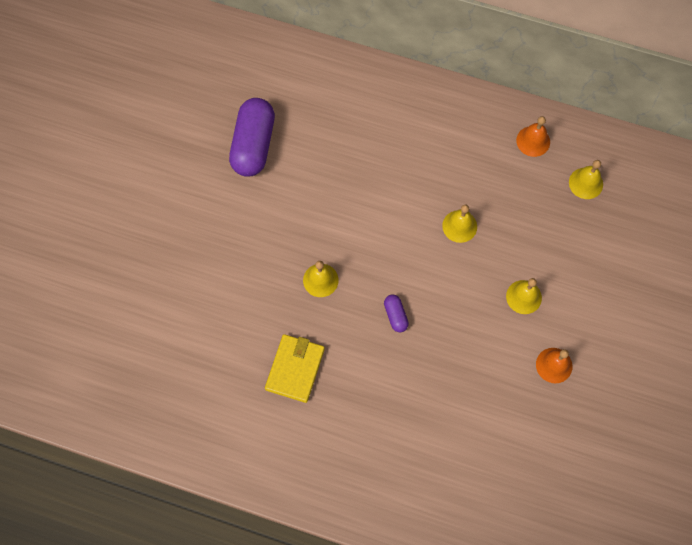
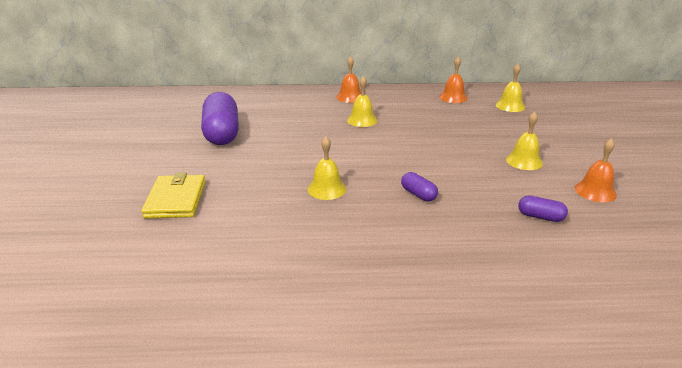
camera: 20 degrees left, 40 degrees down
(295, 369) = (335, 254): yellow wallet -> yellow wallet (176, 199)
(415, 102) = (350, 97): none -> orange bell
(459, 226) = (433, 139): yellow bell -> yellow bell (362, 120)
(480, 381) = (540, 217): none -> purple capsule

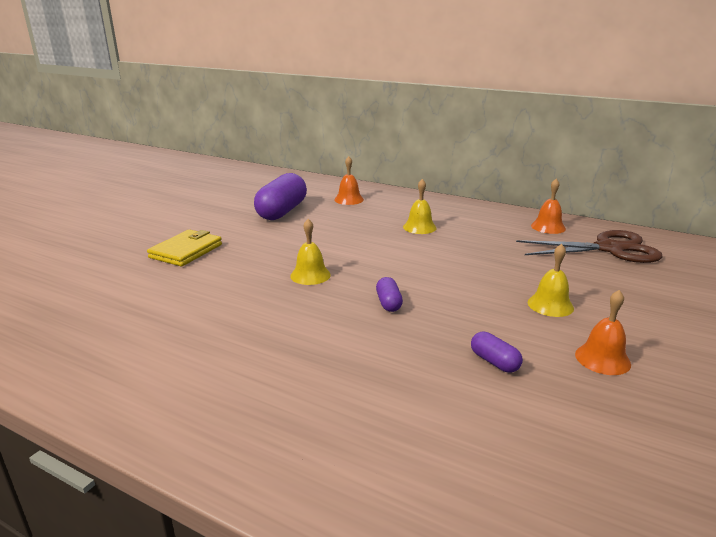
camera: 30 degrees right, 5 degrees down
(350, 97) = (434, 205): orange bell -> orange bell (349, 199)
(510, 106) = (609, 249): yellow bell -> brown scissors

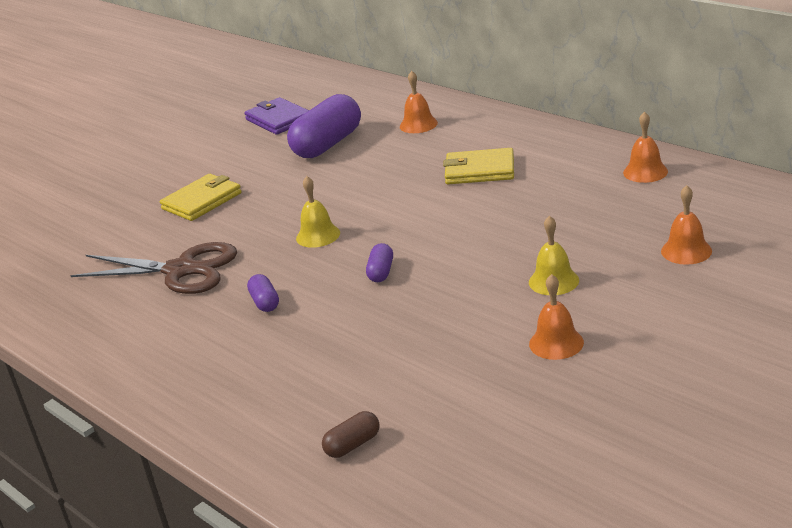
camera: 20 degrees right, 5 degrees up
(231, 196) = (278, 119): none -> purple wallet
(419, 227) = (479, 170): yellow bell -> yellow wallet
(481, 494) = (352, 445): none -> brown capsule
(494, 362) = (444, 340): purple capsule -> purple capsule (265, 302)
(609, 249) = (695, 207): brown scissors -> brown scissors (181, 270)
(635, 278) = (686, 251): none -> orange bell

